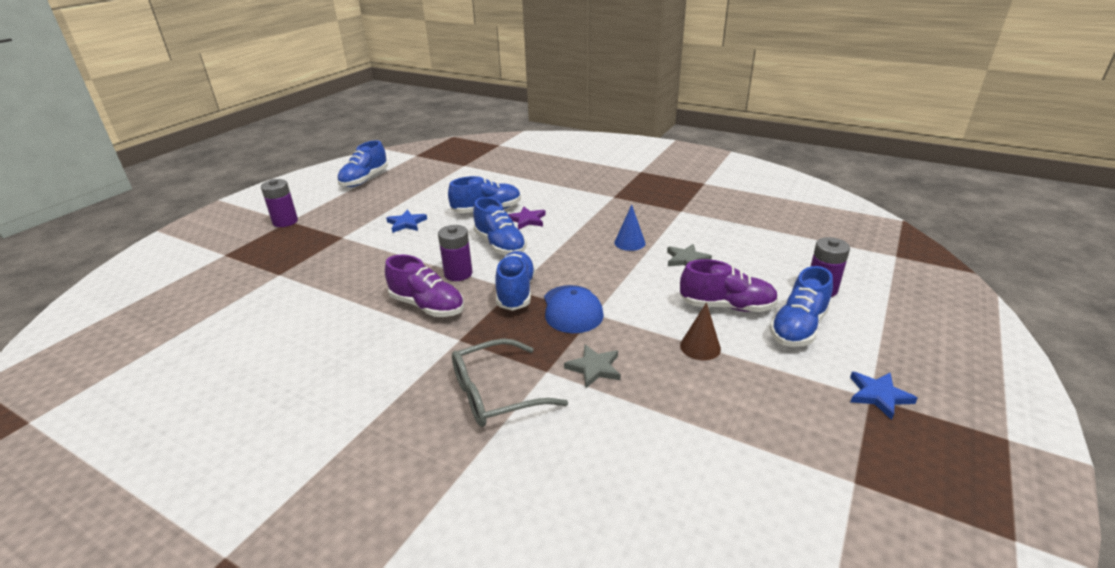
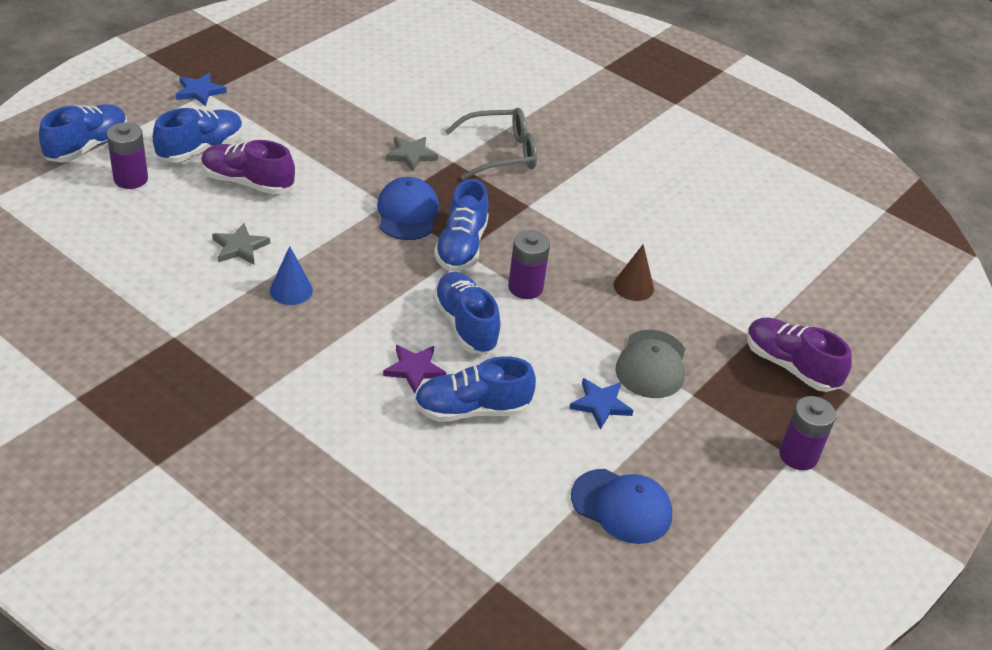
camera: 175 degrees left, 10 degrees up
(364, 180) = (700, 569): blue shoe -> blue shoe (87, 146)
(366, 246) = (651, 364): none -> grey cap
(401, 191) = (621, 506): none -> blue cap
(427, 306) = (561, 250): purple shoe -> purple shoe (790, 366)
(700, 347) = (306, 152): brown cone -> brown cone (633, 286)

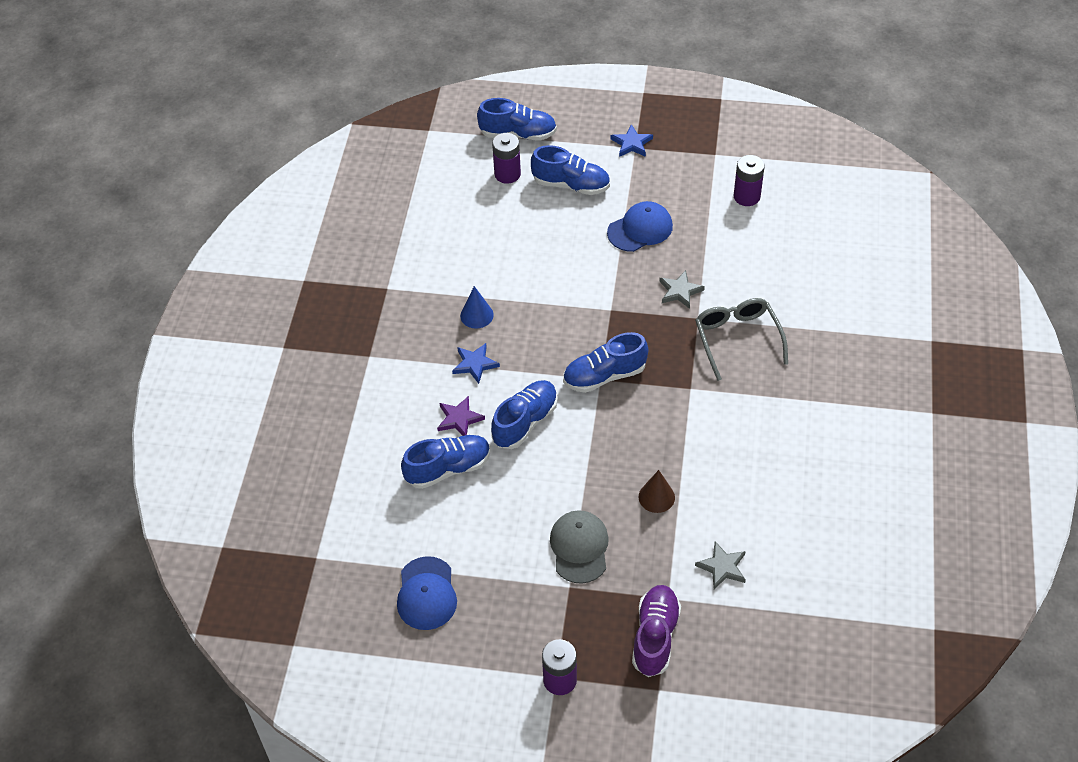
camera: 65 degrees right, 10 degrees up
(240, 247) = (493, 266): grey star -> grey star (722, 567)
(247, 182) = (560, 228): purple shoe -> none
(407, 213) = (612, 326): blue cap -> blue cap (640, 229)
(472, 409) = (448, 468): blue shoe -> blue shoe turned 105 degrees clockwise
(501, 153) = (737, 339): grey glasses -> grey glasses turned 150 degrees counterclockwise
(525, 287) = (595, 434): purple battery -> purple battery (746, 196)
(600, 404) = (512, 537): blue star -> blue star (475, 364)
(651, 364) = (579, 548): grey cap -> grey cap turned 105 degrees clockwise

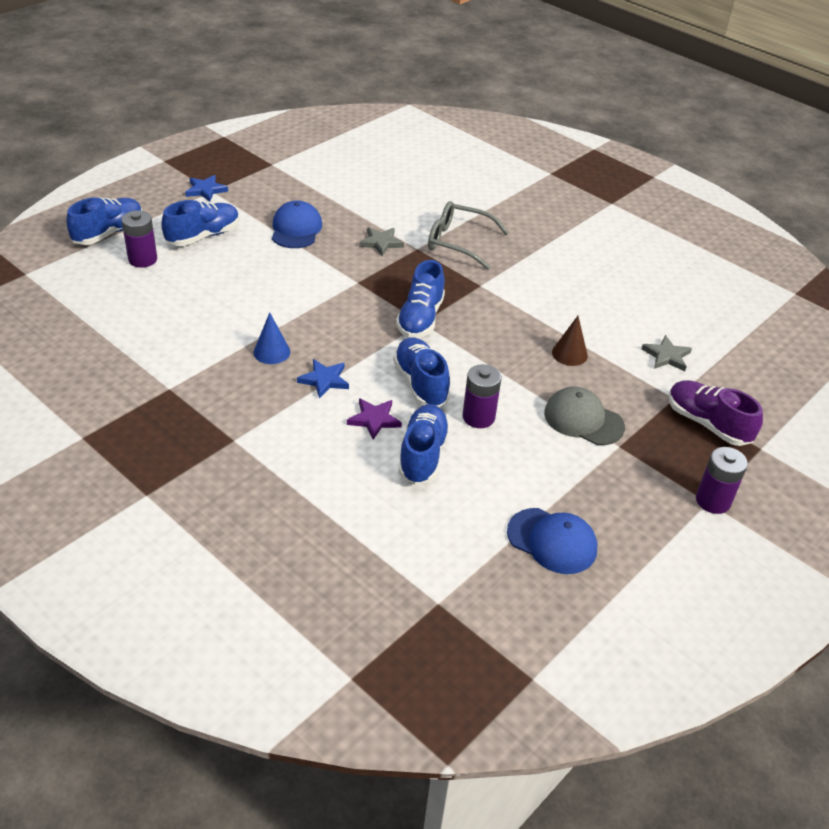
camera: 60 degrees left, 10 degrees down
(746, 196) = (331, 172): purple battery -> purple battery (478, 417)

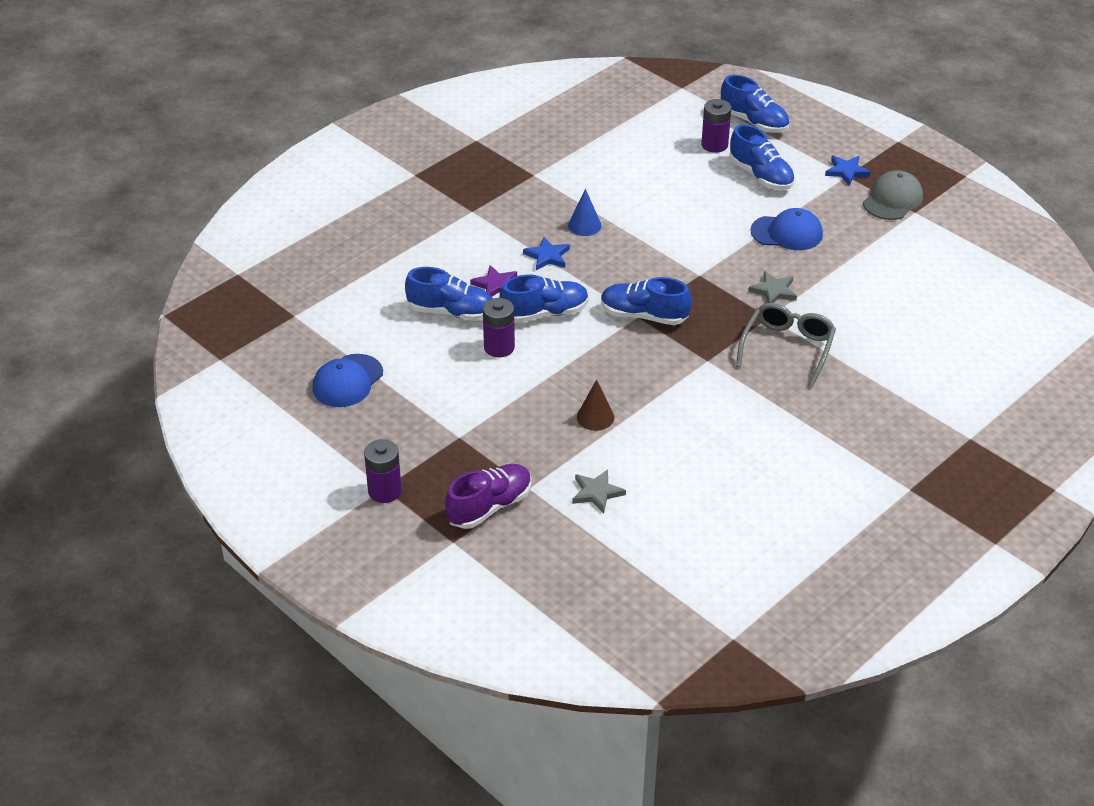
camera: 95 degrees right, 0 degrees up
(583, 420) = (495, 416): grey cap -> grey cap (892, 199)

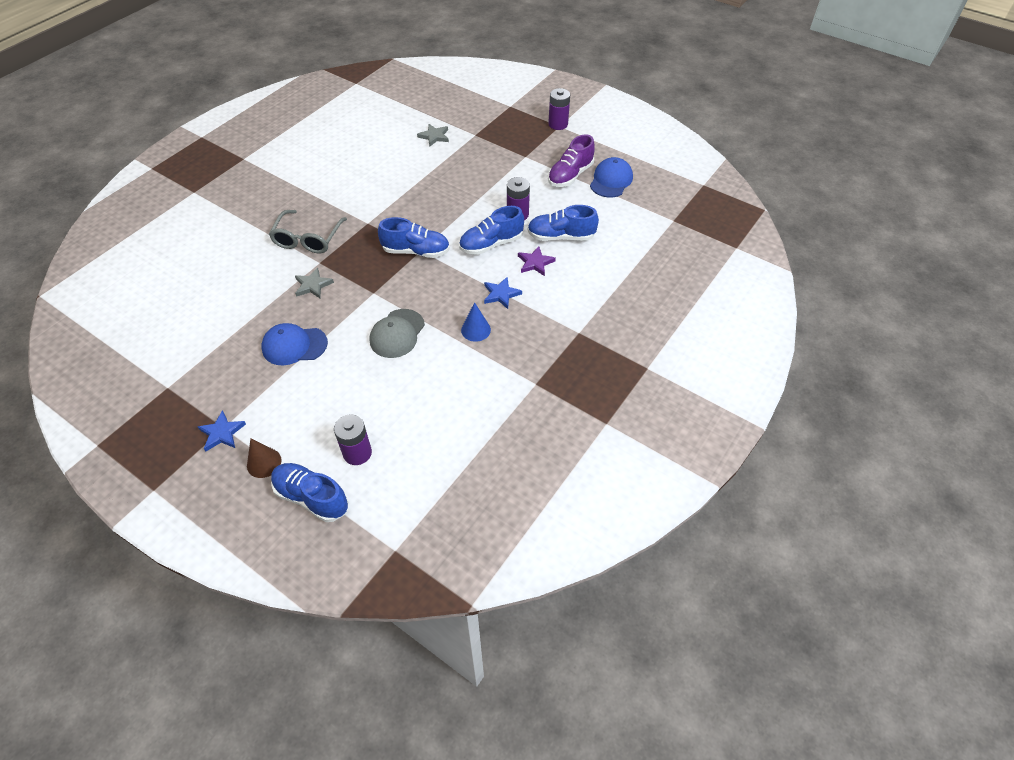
camera: 170 degrees right, 10 degrees up
(489, 507) = (495, 123): purple shoe -> purple shoe (570, 175)
(595, 417) = (441, 177): brown cone -> brown cone (264, 463)
(761, 176) = (311, 414): blue shoe -> none
(892, 199) = (184, 400): grey cap -> grey cap (397, 333)

